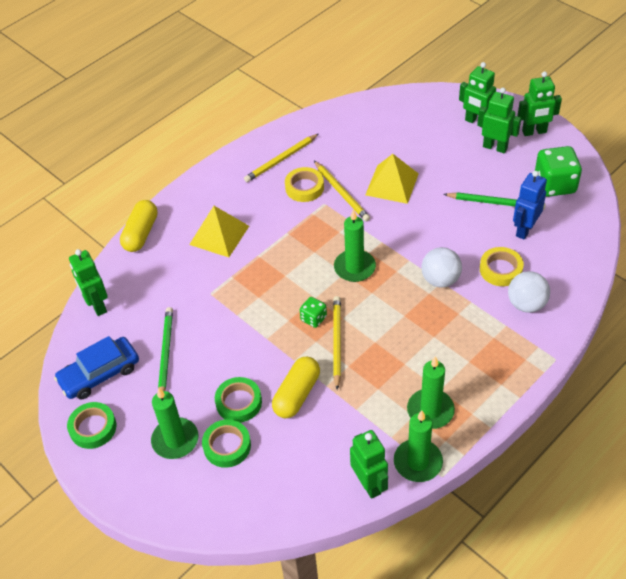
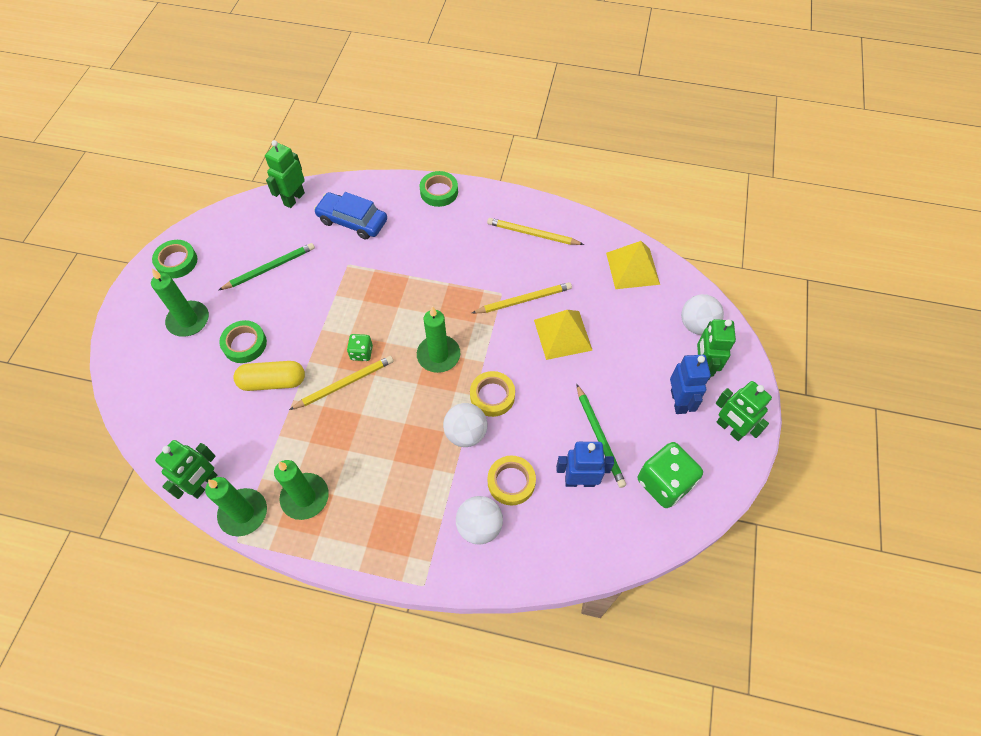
camera: 55 degrees right, 10 degrees up
(99, 374) = (229, 237): blue car -> blue car (352, 221)
(141, 233) = (384, 184): yellow capsule -> none
(219, 235) = (415, 236): yellow pyramid -> yellow pyramid (632, 268)
(227, 446) = (198, 358): green tape -> green tape (439, 192)
(304, 187) = (510, 268): yellow tape -> yellow tape (492, 396)
(341, 193) = (524, 300): yellow pencil -> yellow pencil turned 135 degrees counterclockwise
(439, 108) = (697, 325): none -> white ball
(495, 147) = (678, 401): green robot -> blue robot

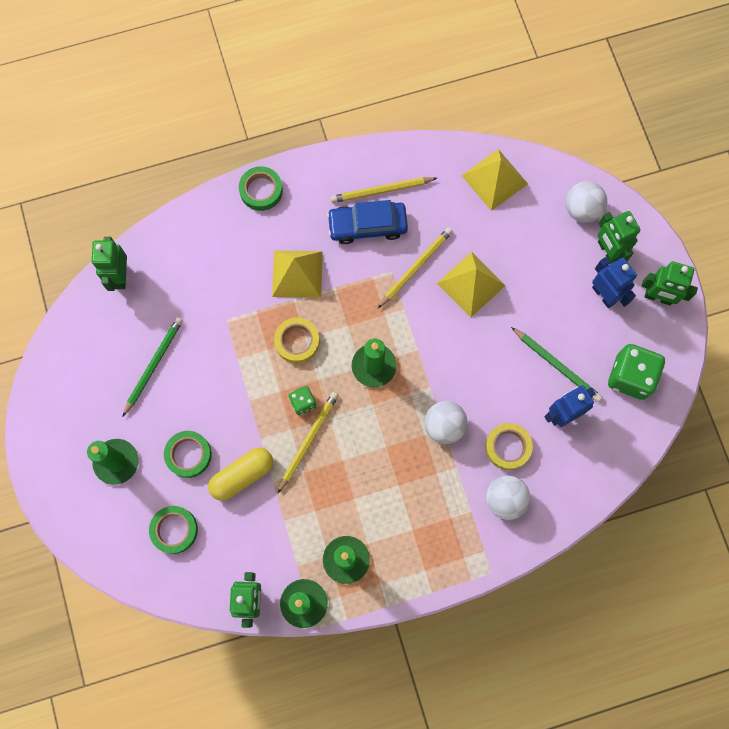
camera: 30 degrees left, 15 degrees up
(176, 262) = (55, 409): green tape -> green tape (174, 530)
(352, 221) = (198, 270): blue car -> blue car (367, 226)
(425, 259) = (297, 273): none -> yellow pyramid
(492, 396) = (445, 378): yellow tape -> yellow tape (297, 341)

